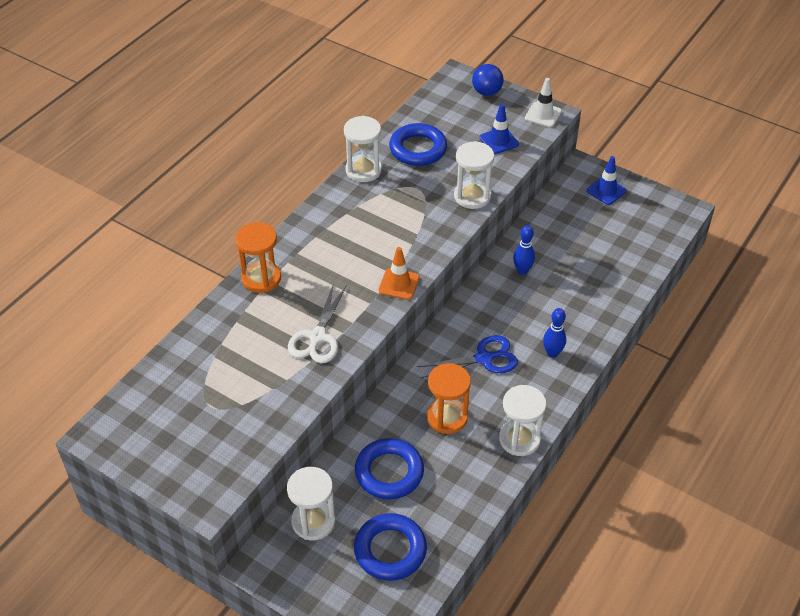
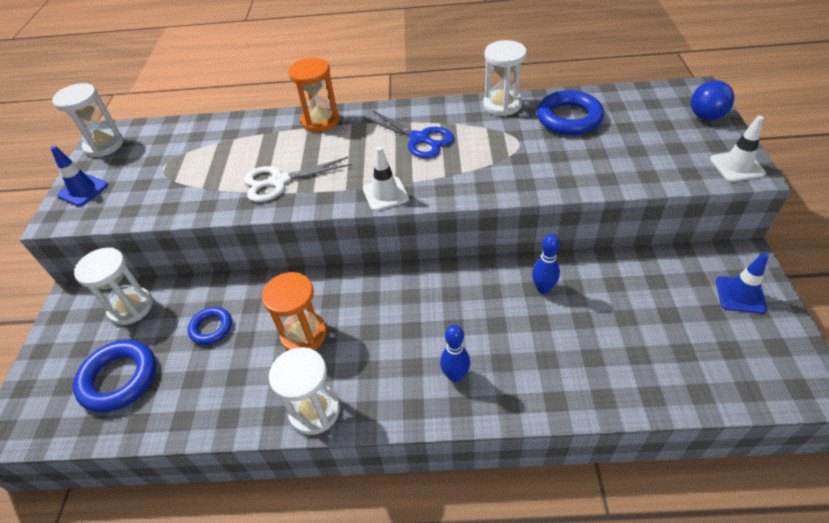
camera: 60 degrees right, 0 degrees up
(389, 472) = (211, 328): blue ring -> blue ring, size x0.59
(399, 284) = (385, 194): orange traffic cone -> white traffic cone
(472, 196) = (552, 180): white hourglass -> white hourglass (104, 145)
(483, 358) = (399, 322): blue scissors -> blue scissors (419, 139)
(499, 141) = (652, 157): blue traffic cone -> blue traffic cone (83, 190)

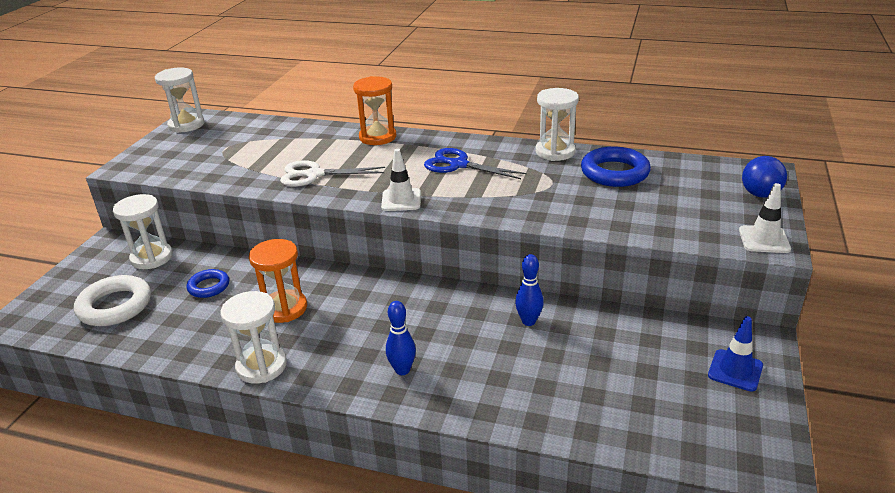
camera: 15 degrees right, 15 degrees down
(83, 190) = (152, 153): blue traffic cone -> none
(119, 379) = (115, 306): blue ring -> white ring
(419, 139) = (459, 165): blue scissors -> blue scissors turned 150 degrees clockwise

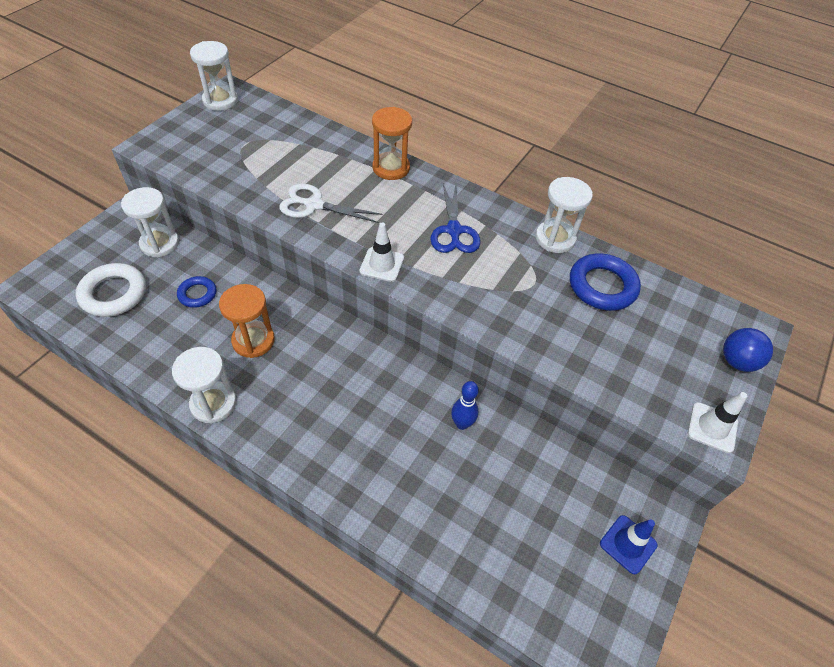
camera: 10 degrees right, 20 degrees up
(402, 370) = (330, 446): blue bowling pin -> none
(459, 165) = (454, 230): blue scissors -> blue scissors turned 135 degrees counterclockwise

